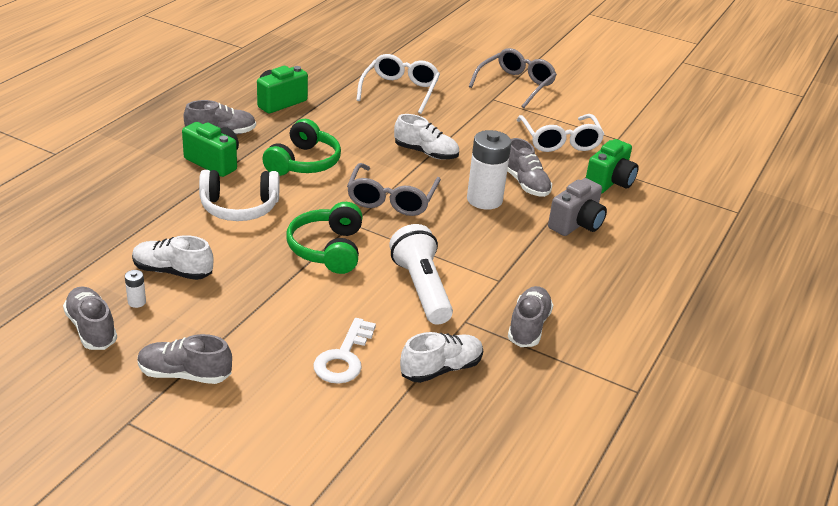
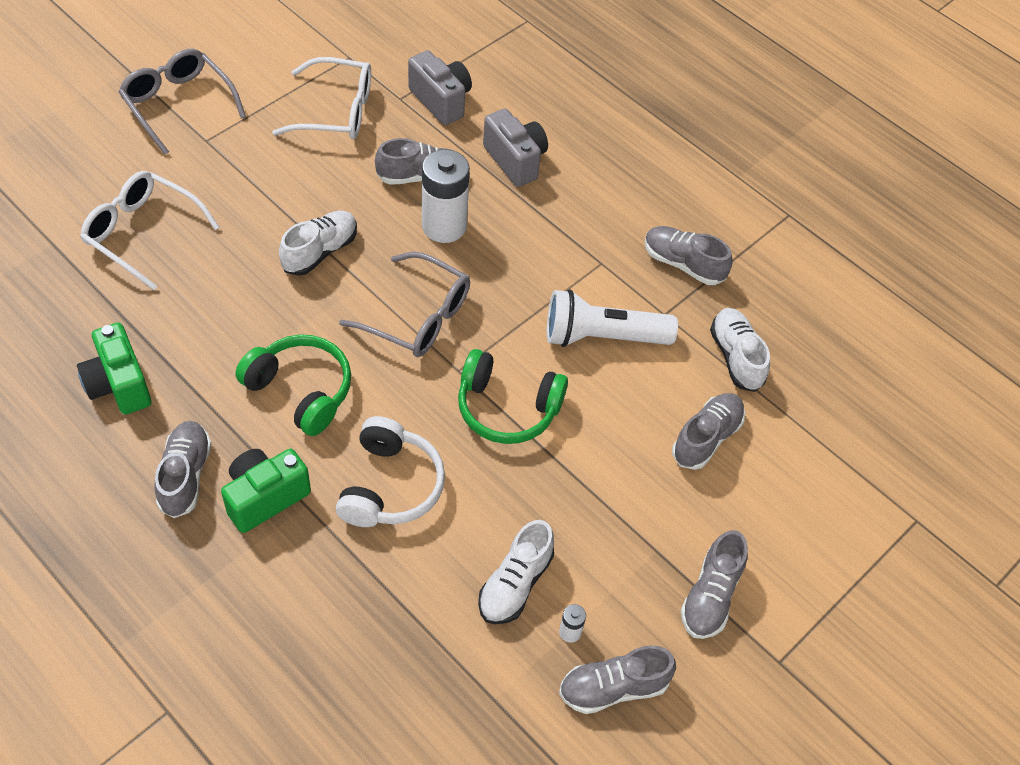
camera: 75 degrees left, 20 degrees up
(343, 358) = (706, 438): white key -> grey shoe
(609, 182) = (441, 101): green camera -> grey camera

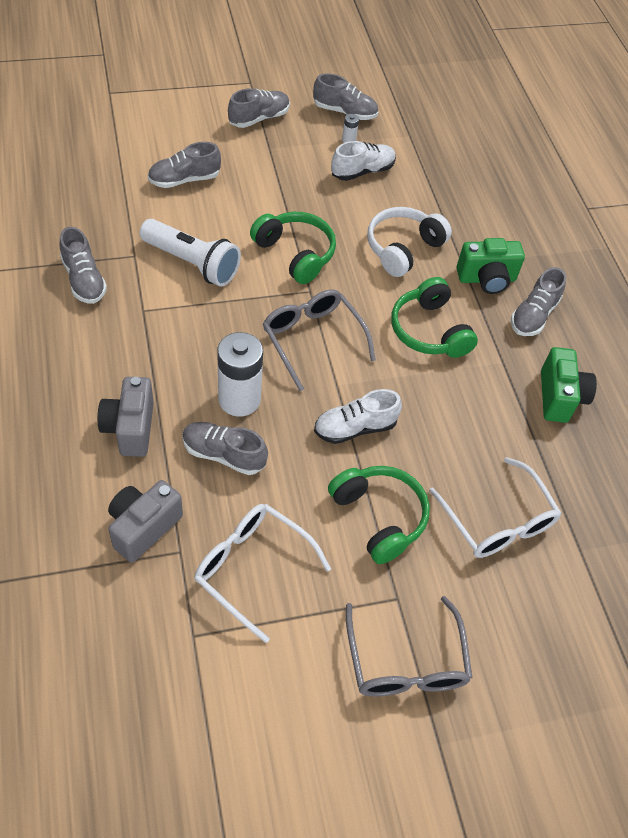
camera: 150 degrees left, 0 degrees up
(254, 189) = (379, 517): none -> green headphones
(441, 101) = (143, 527): grey camera -> grey camera turned 45 degrees clockwise
(736, 357) = (116, 209): white shoe -> none

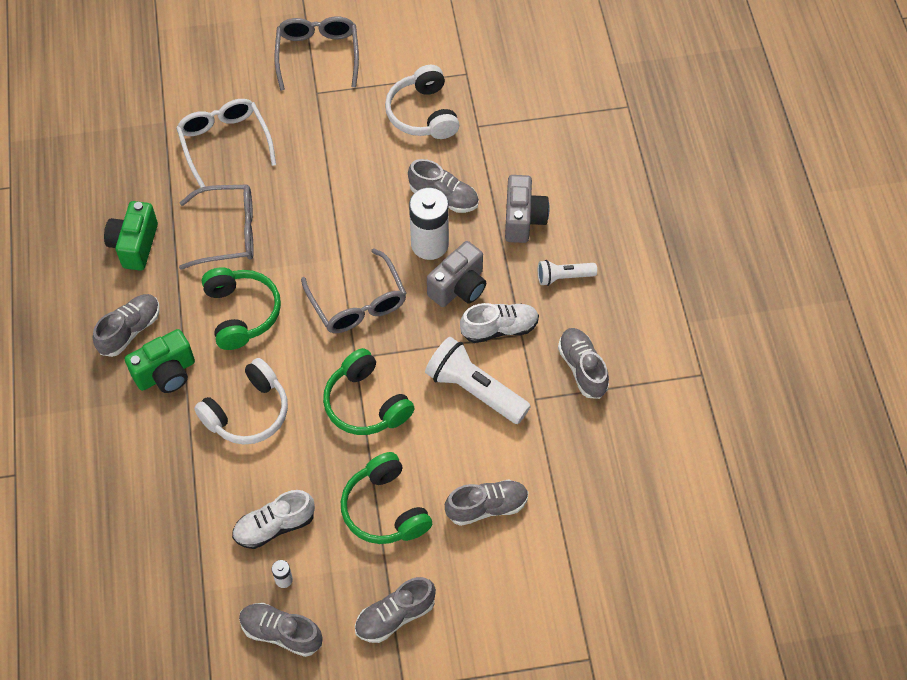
camera: 170 degrees left, 5 degrees up
(91, 365) = (563, 277): none -> white flashlight
(143, 527) = (506, 143): grey camera -> grey camera (459, 287)
(252, 568) = (423, 114): white glasses -> white headphones
(355, 428) = (329, 218): white shoe -> white shoe (499, 328)
(379, 517) = (320, 147): green headphones -> green headphones (385, 509)
(464, 411) = (228, 233): none -> grey glasses
(486, 279) = (166, 373): green camera -> green camera turned 150 degrees clockwise

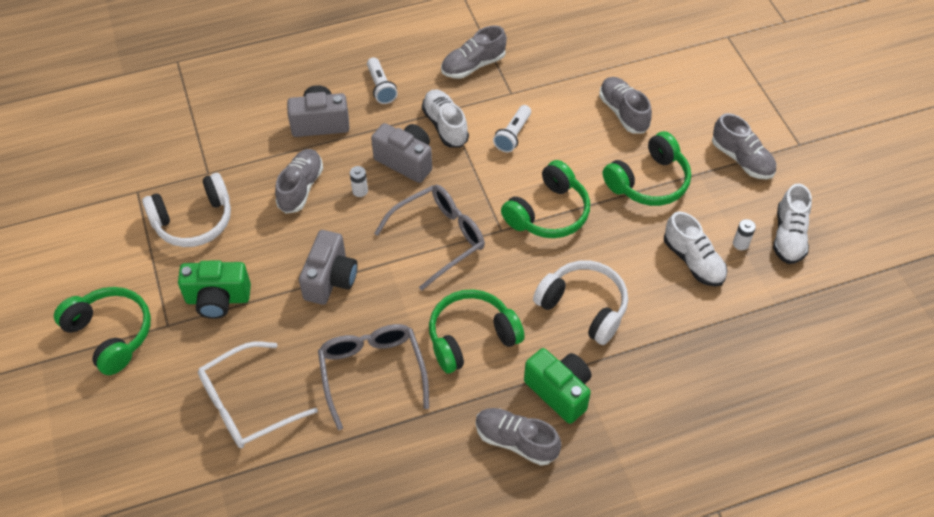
camera: 100 degrees left, 5 degrees down
(135, 245) = (403, 466): green camera -> green camera (218, 299)
(281, 633) = (789, 236): grey shoe -> white shoe
(318, 55) = (110, 334): grey glasses -> green headphones
(333, 211) = (330, 279): none -> grey camera
(429, 244) = (360, 191): white battery -> white battery, size x0.41
(475, 390) = (513, 135): white flashlight -> white flashlight, size x0.57

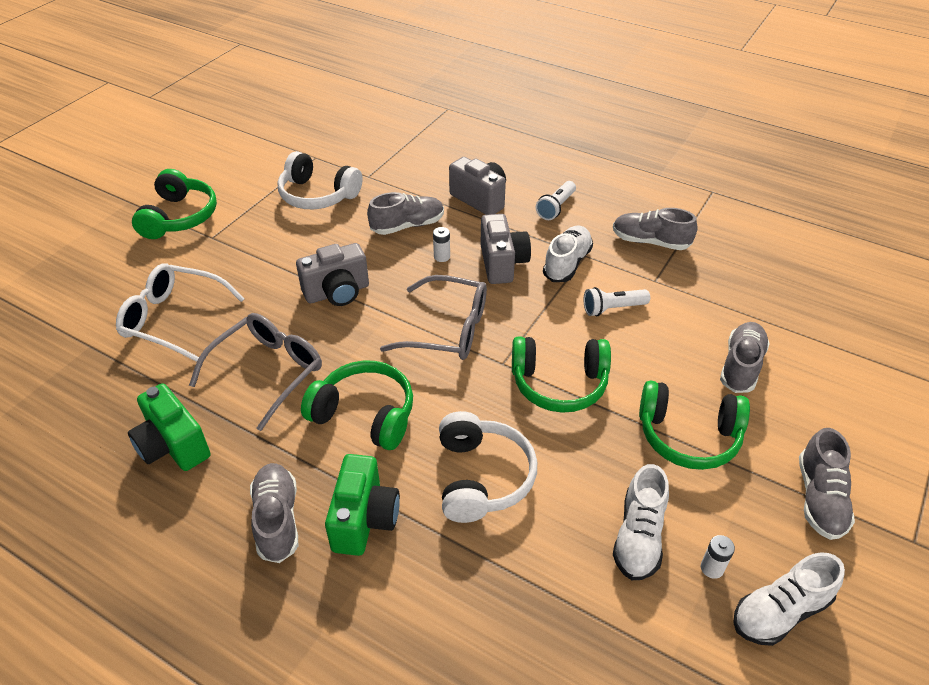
camera: 50 degrees right, 10 degrees down
(218, 299) = (259, 247): green camera -> green camera (173, 446)

